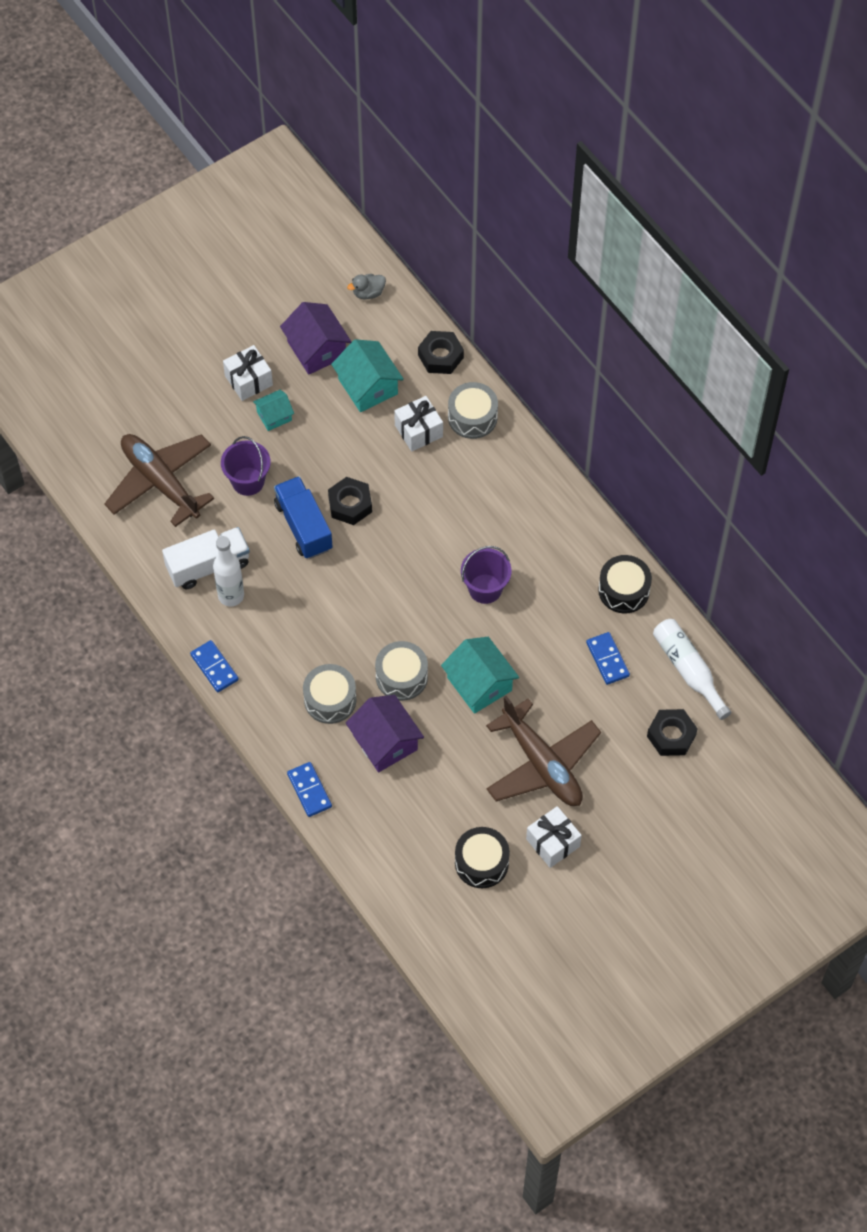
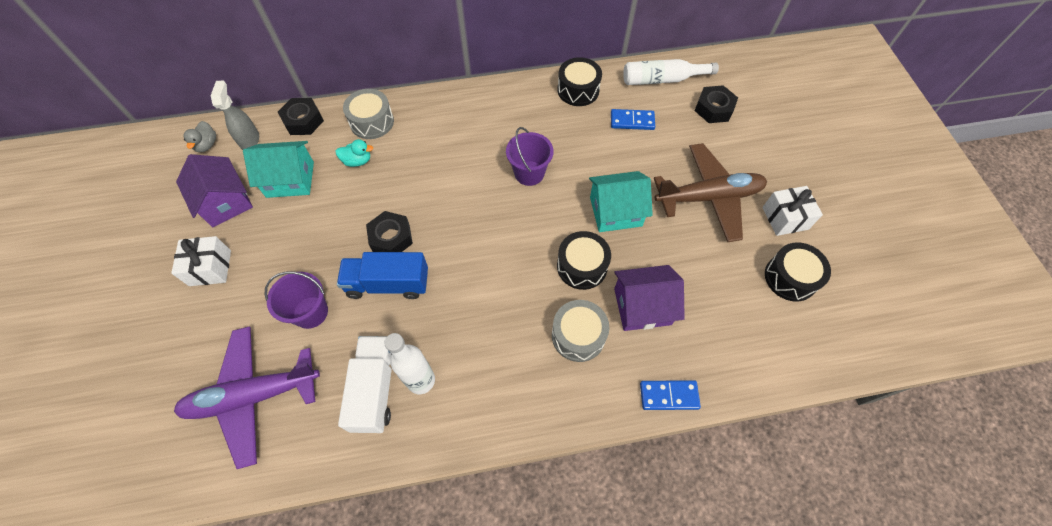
camera: 65 degrees left, 0 degrees up
(160, 482) = (253, 396): brown plane -> purple plane
(214, 667) = (491, 432): blue domino -> none
(274, 416) = (262, 262): turquoise house -> none
(316, 349) = (225, 202): purple house -> purple house turned 60 degrees clockwise
(393, 325) = (250, 140): none -> grey spray bottle
(401, 677) = (582, 266): grey drum -> black drum
(418, 431) = (357, 161): white gift -> turquoise duck

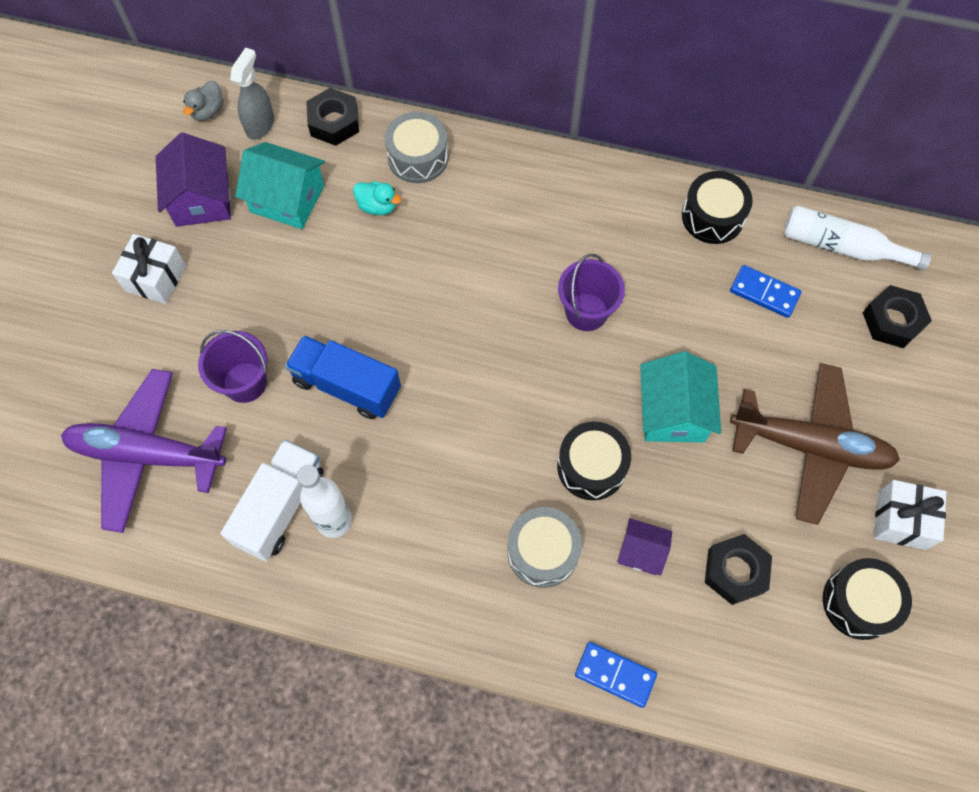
camera: 25 degrees right, 5 degrees up
(391, 238) = (375, 328): black nut -> black nut (735, 571)
(615, 211) = (673, 412): turquoise house -> turquoise house turned 75 degrees clockwise
(642, 306) = (641, 552): purple house -> purple house, size x0.59

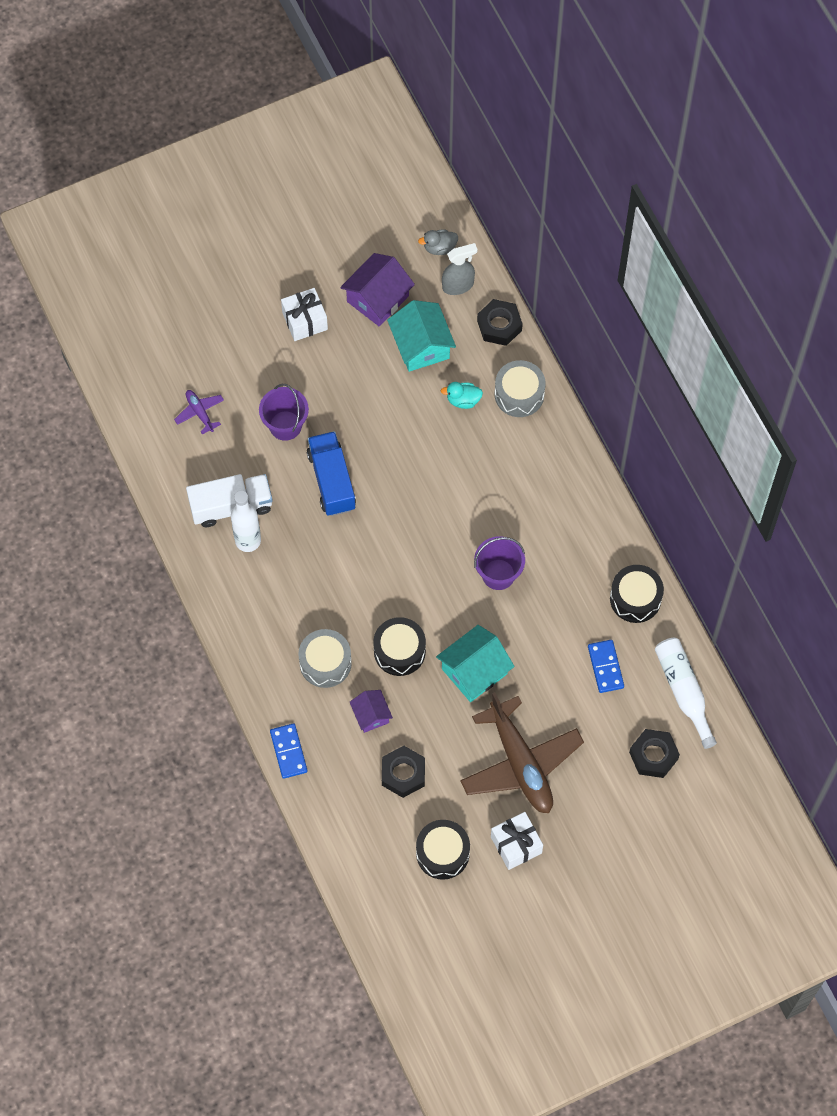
camera: 50 degrees right, 0 degrees up
(147, 454) = (200, 413): purple plane -> purple plane, size x0.44
(377, 206) = (463, 400): turquoise duck -> turquoise duck turned 105 degrees clockwise

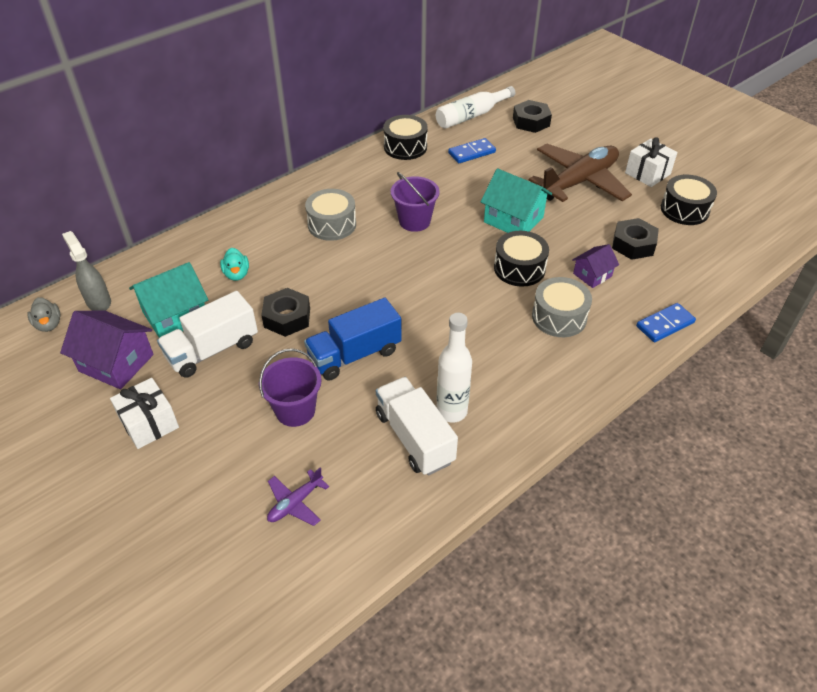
camera: 105 degrees left, 20 degrees down
(370, 371) = (212, 350): none -> white truck
(499, 326) = (147, 264): black nut -> black nut (287, 318)
(519, 394) = (224, 239): grey drum -> grey drum (332, 224)

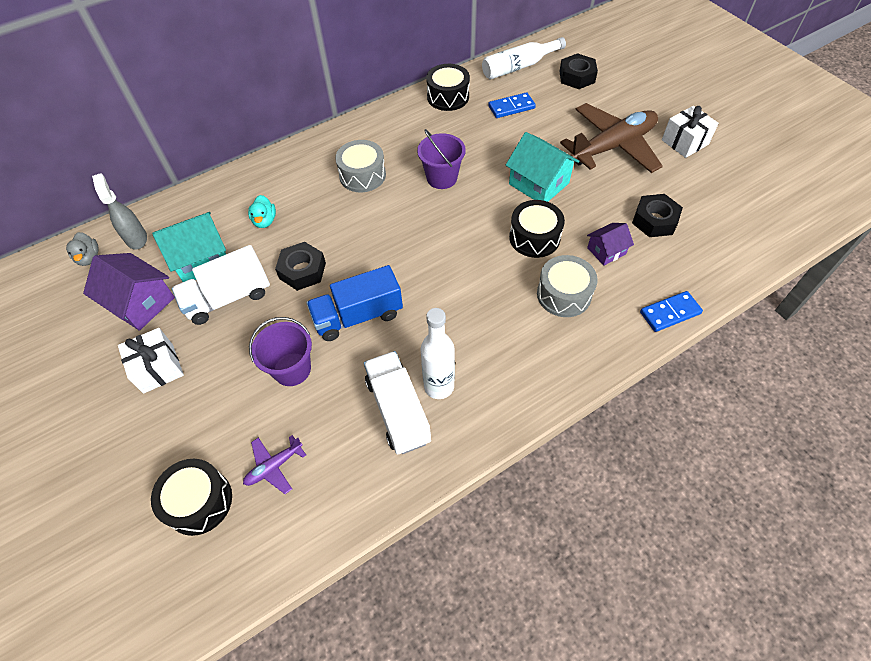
camera: 10 degrees right, 10 degrees up
(684, 210) = (715, 186): black drum -> black drum (199, 502)

